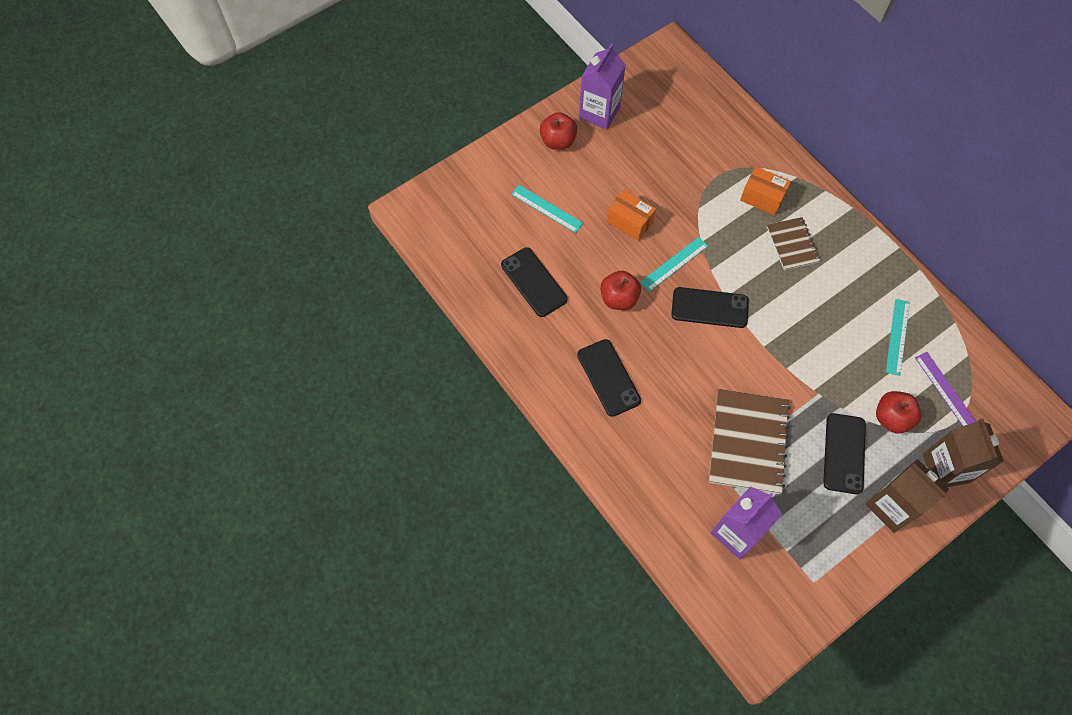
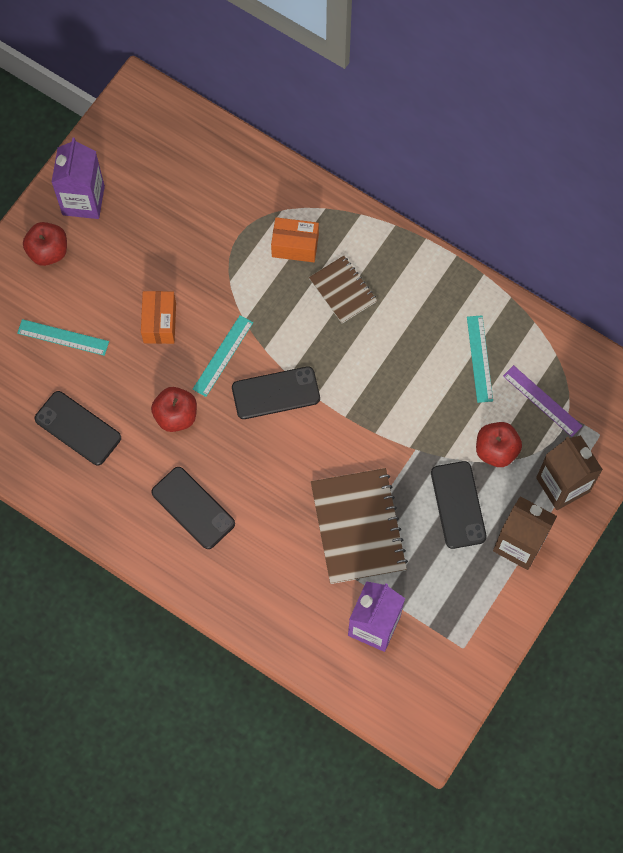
camera: 20 degrees left, 5 degrees up
(629, 222) = (159, 323): orange box -> orange box turned 75 degrees clockwise

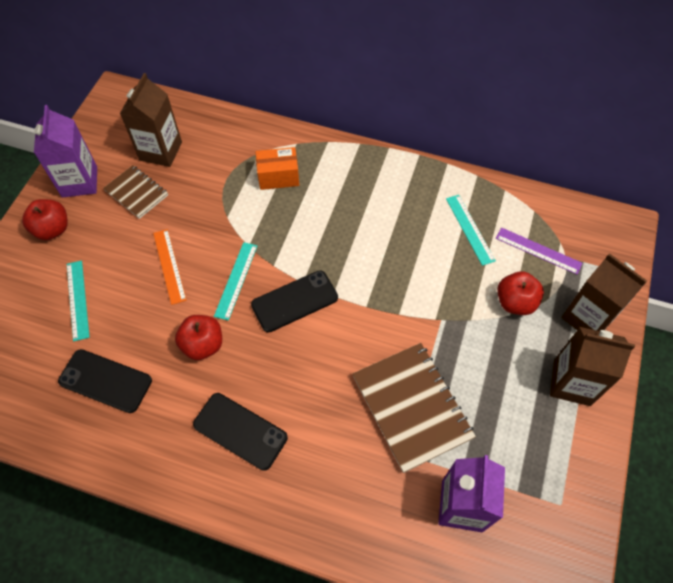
camera: 15 degrees left, 10 degrees down
(63, 337) = (77, 300): turquoise ruler -> turquoise ruler turned 75 degrees clockwise
(159, 323) = (169, 266): orange box -> orange ruler
(175, 182) = (160, 151): none -> brown carton
(343, 290) = (331, 202): brown notebook -> brown notebook (136, 193)
(458, 505) = (500, 360): black phone -> none

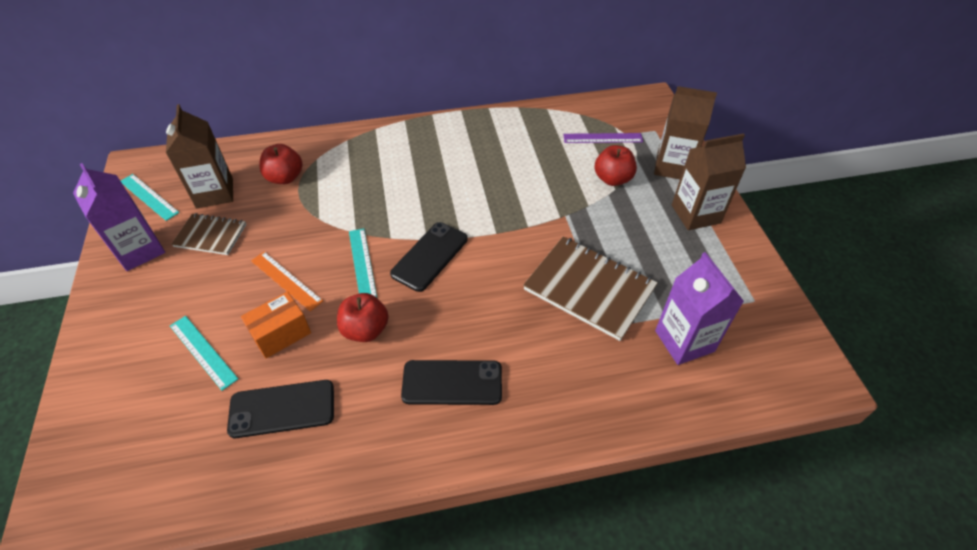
camera: 30 degrees left, 10 degrees down
(52, 229) = (133, 303): red apple -> red apple (285, 178)
(278, 177) = (347, 170): orange box -> orange box (281, 334)
(470, 229) = (540, 144): turquoise ruler -> turquoise ruler (149, 196)

